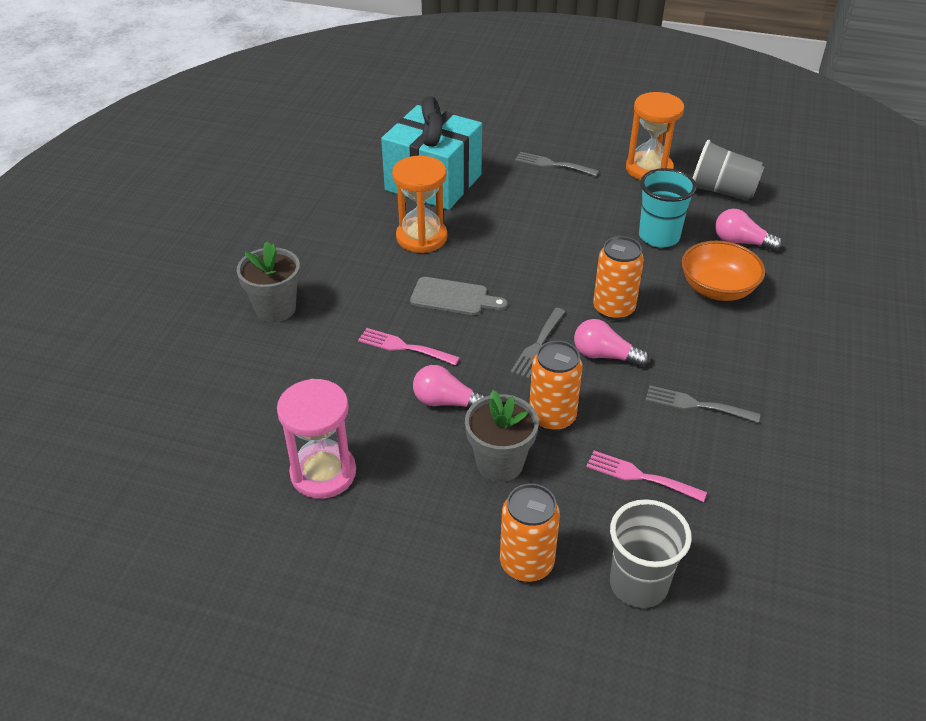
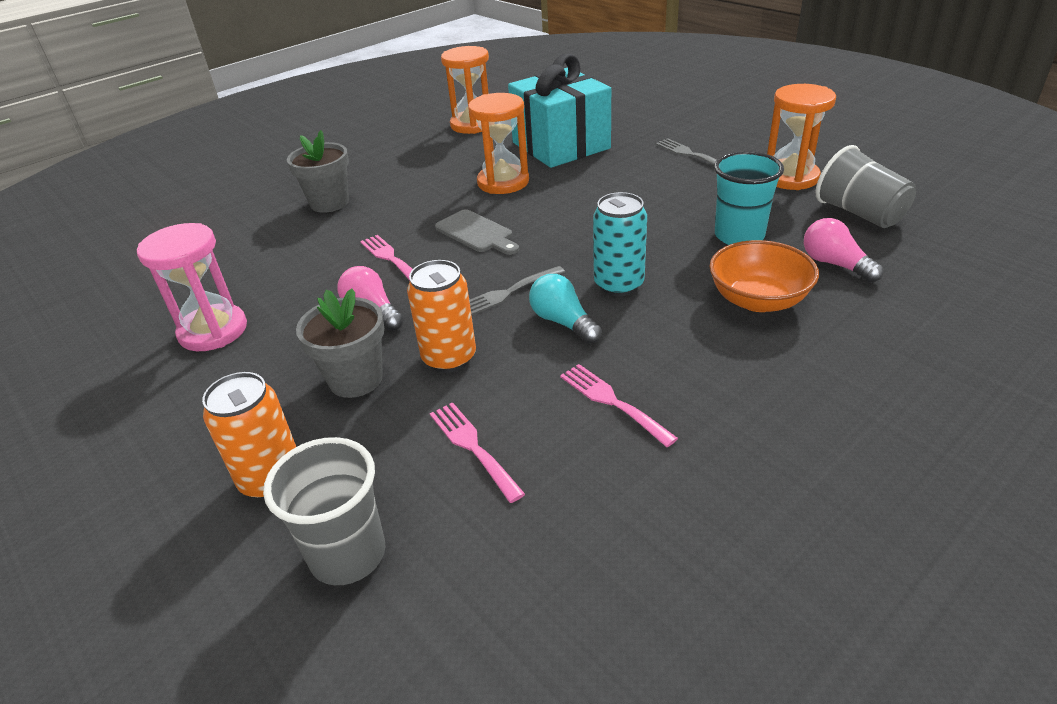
camera: 35 degrees right, 5 degrees down
(321, 178) = (472, 125): none -> orange hourglass
(604, 355) = (563, 322): pink light bulb -> turquoise light bulb
(613, 309) = (619, 285): orange can -> turquoise can
(696, 405) = (612, 401): grey fork -> pink fork

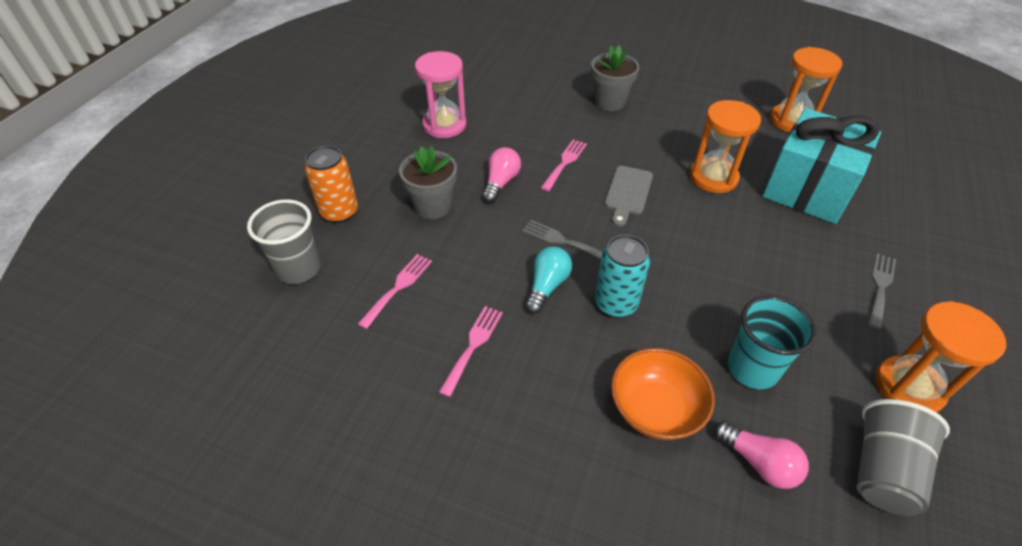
camera: 60 degrees right, 10 degrees up
(449, 358) = (474, 241): orange can -> none
(835, 264) = (759, 462): pink light bulb -> pink light bulb turned 105 degrees clockwise

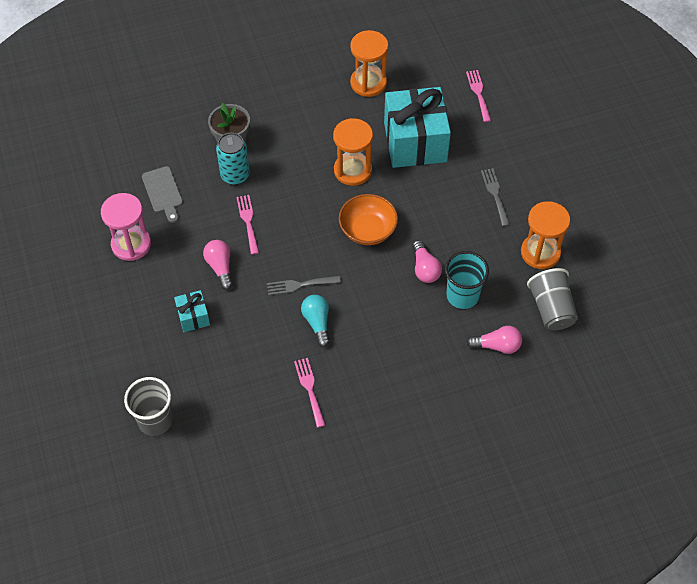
camera: 40 degrees left, 10 degrees up
(339, 212) = (135, 365): orange can -> none
(398, 287) = (231, 387): pink fork -> pink fork (478, 93)
(433, 206) = (193, 317): grey flower pot -> turquoise gift
(615, 303) = (365, 306): turquoise can -> turquoise can (235, 175)
(628, 193) = (309, 219): grey cutting board -> grey cutting board (163, 192)
(655, 409) = (431, 354): orange bowl -> orange bowl (368, 230)
(724, 310) = (425, 269): none -> pink light bulb

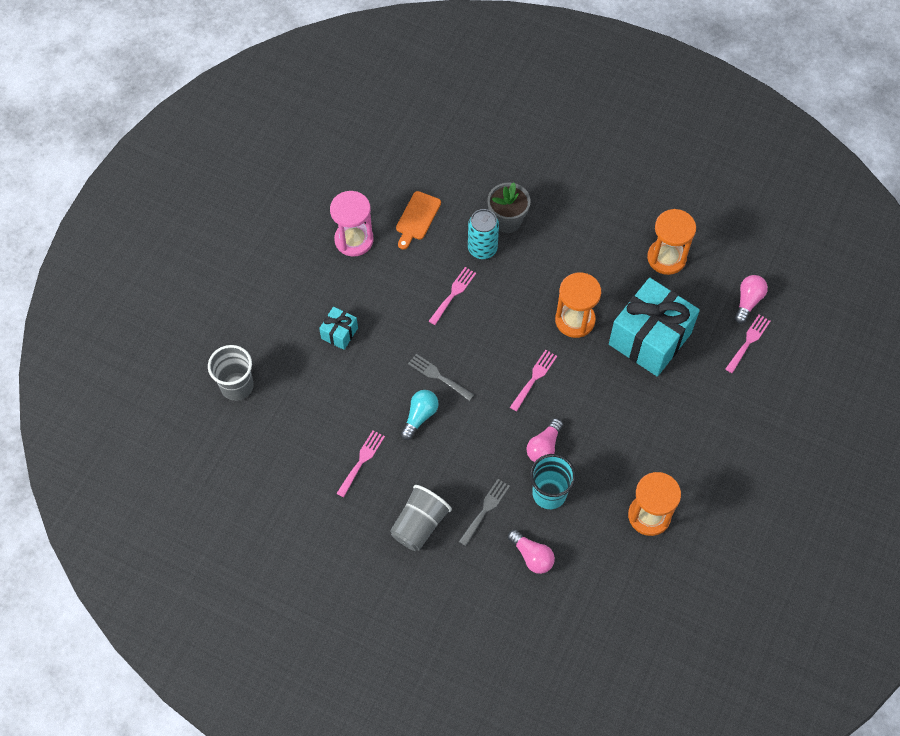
camera: 45 degrees right, 5 degrees up
(163, 192) = (417, 218): grey cutting board -> orange cutting board
(220, 267) = (396, 312): pink light bulb -> pink light bulb (748, 301)
(368, 230) = (534, 378): orange bowl -> pink fork
(495, 194) = (666, 437): grey fork -> grey fork (485, 509)
(551, 309) = (606, 567): grey cup -> grey cup (419, 524)

